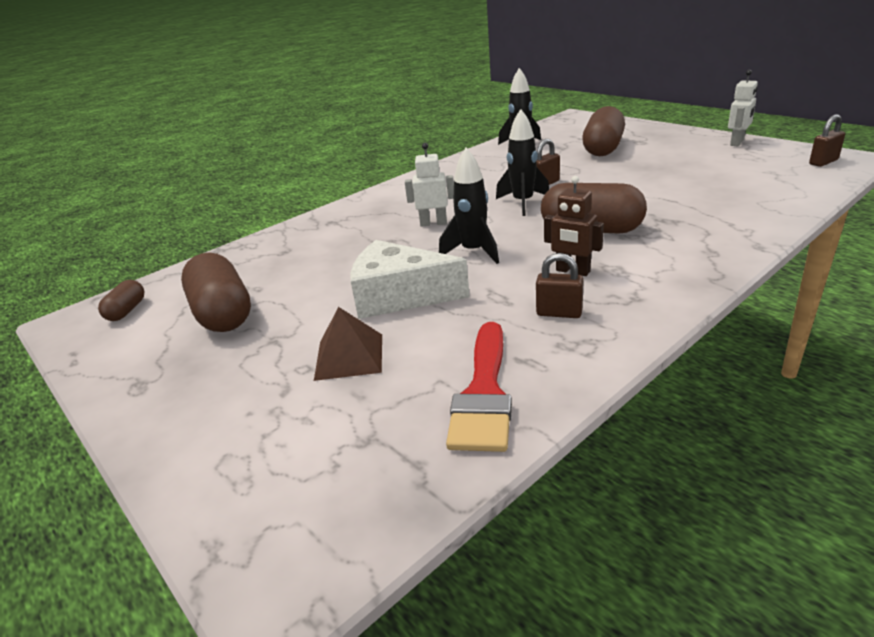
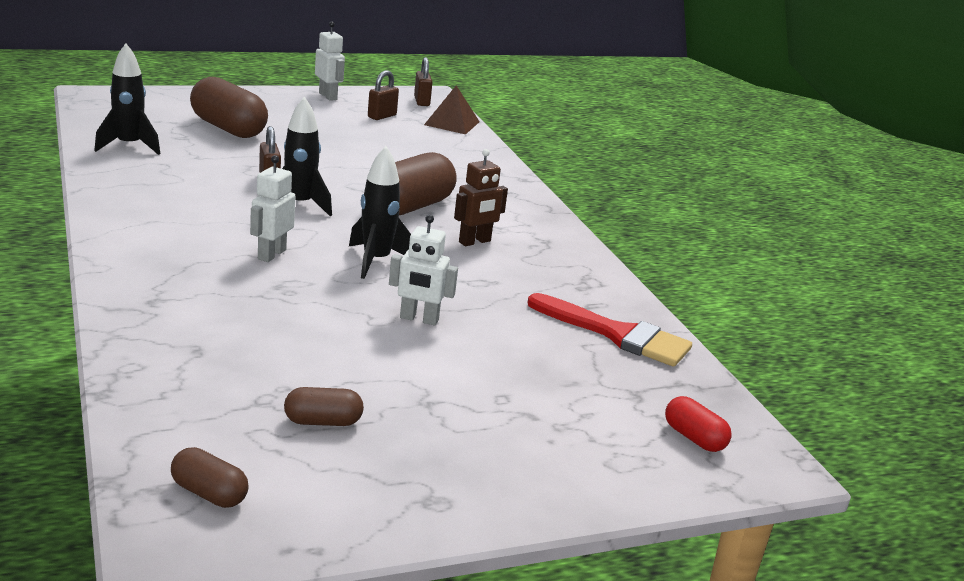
camera: 75 degrees left, 5 degrees down
(223, 314) = (323, 421): brown capsule -> brown capsule, size x0.50
(304, 505) = (694, 438): none -> red capsule
(349, 356) = (505, 371): brown pyramid -> brown pyramid (452, 123)
(399, 296) = (419, 319): white cheese -> white robot
(559, 313) = (535, 271): brown padlock -> brown padlock (382, 116)

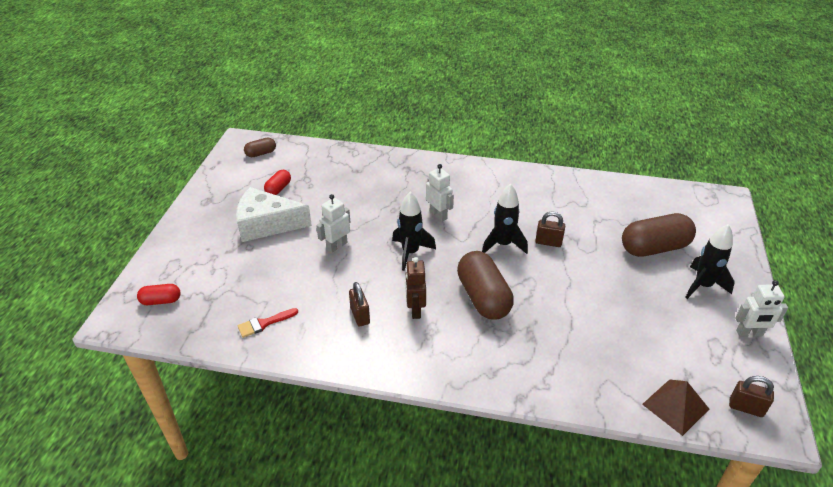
camera: 125 degrees right, 15 degrees up
(129, 146) = (618, 196): black rocket -> black rocket (702, 286)
(323, 421) = (278, 189): brown capsule -> red capsule
(382, 116) = (692, 354): brown padlock -> brown padlock (360, 316)
(433, 400) = (266, 224): none -> white cheese
(617, 334) = (264, 323): red brush -> red brush, size x0.54

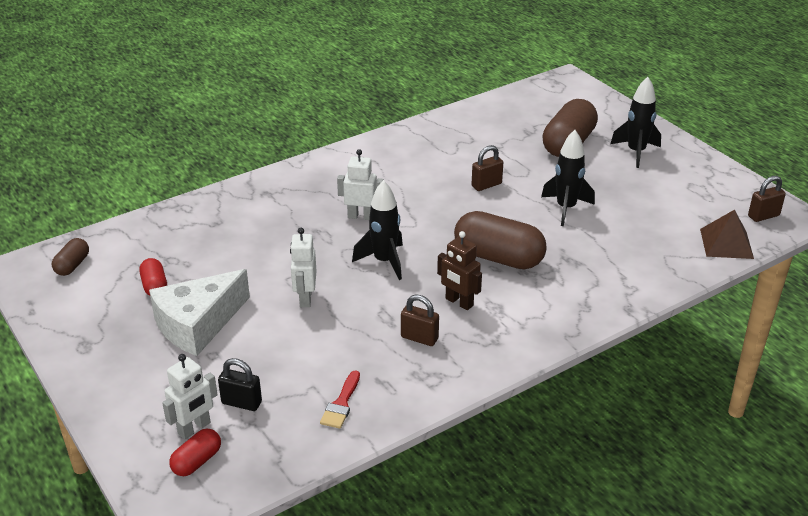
camera: 45 degrees left, 5 degrees down
(223, 284) = (241, 403): none -> black padlock
(503, 244) = (453, 208): black rocket -> black rocket (566, 208)
(749, 333) = (704, 167): white robot -> white robot (194, 428)

